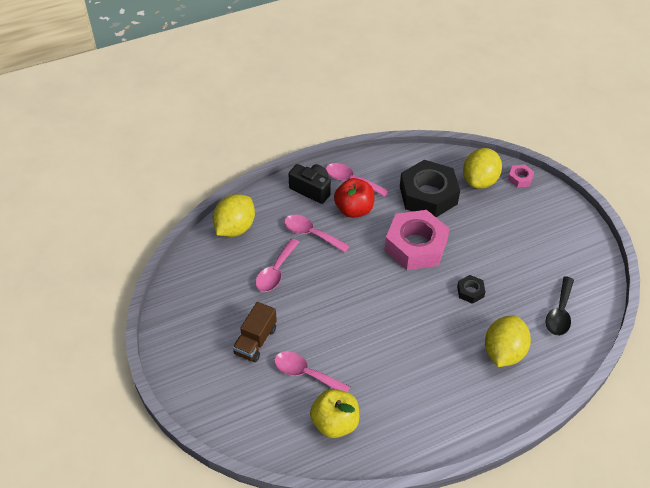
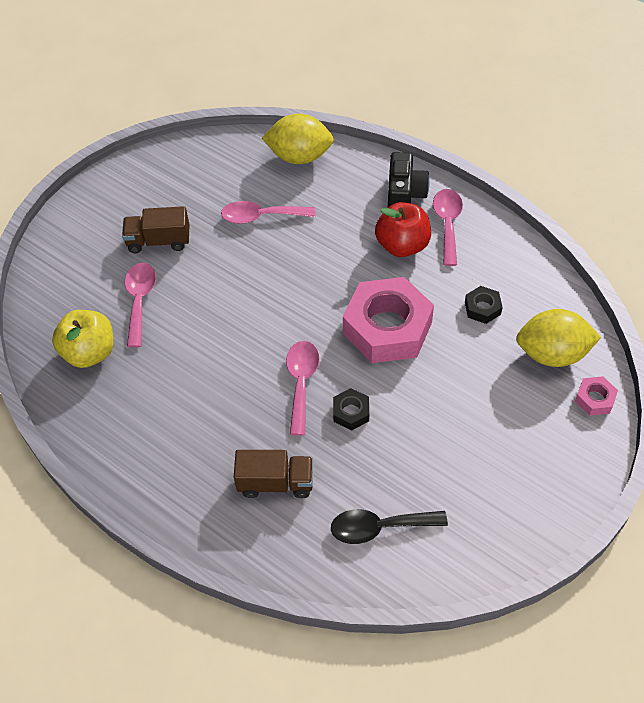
camera: 65 degrees right, 5 degrees up
(311, 234) = (336, 223): pink spoon -> pink spoon (301, 382)
(428, 195) = (482, 308): black nut -> black nut, size x0.43
(503, 352) = (275, 483): yellow lemon -> brown truck

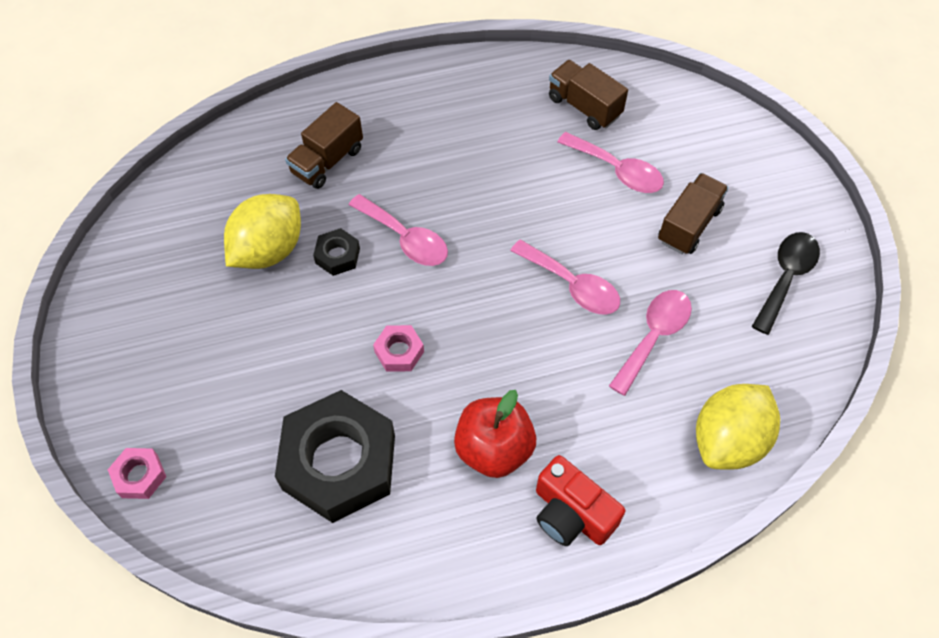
camera: 125 degrees right, 5 degrees up
(89, 352) = (584, 107): yellow apple -> brown truck
(379, 527) = (216, 204): black spoon -> black spoon (786, 277)
(387, 328) = (399, 351): pink nut -> pink nut, size x0.43
(404, 194) = (571, 514): black camera -> red camera
(447, 224) = (485, 525): pink spoon -> pink spoon (572, 285)
(482, 308) = (339, 462): black nut -> black nut, size x2.33
(552, 354) = (223, 482): yellow lemon -> yellow lemon (269, 250)

